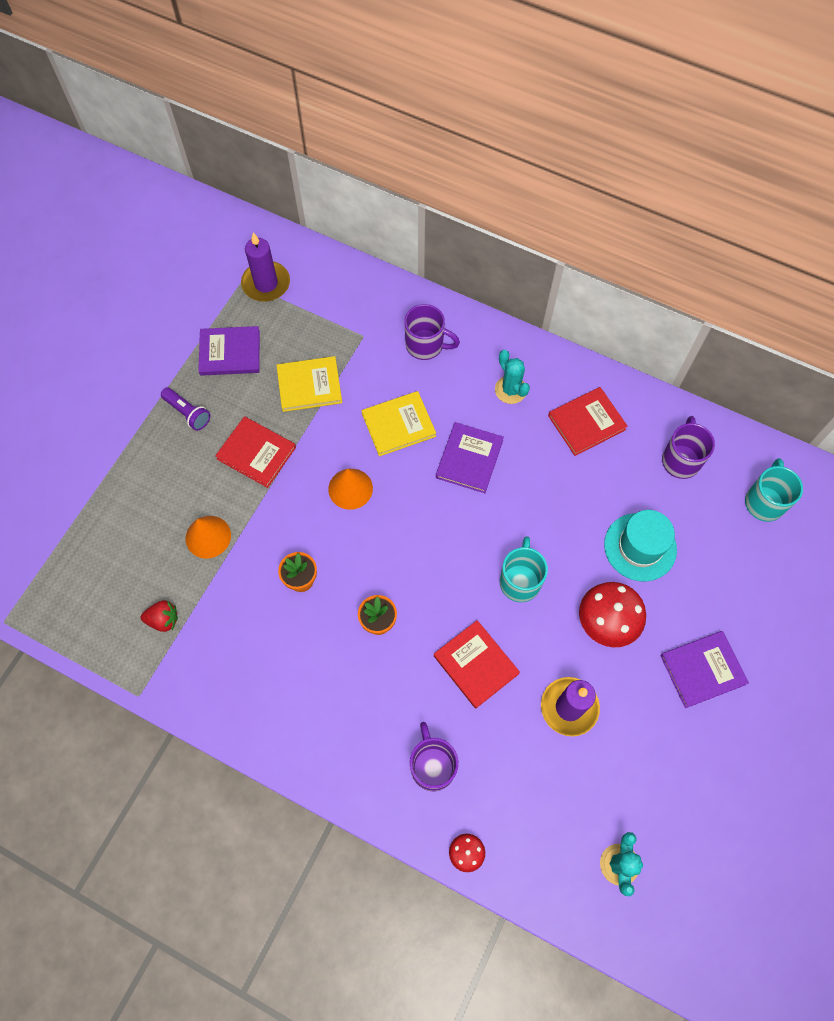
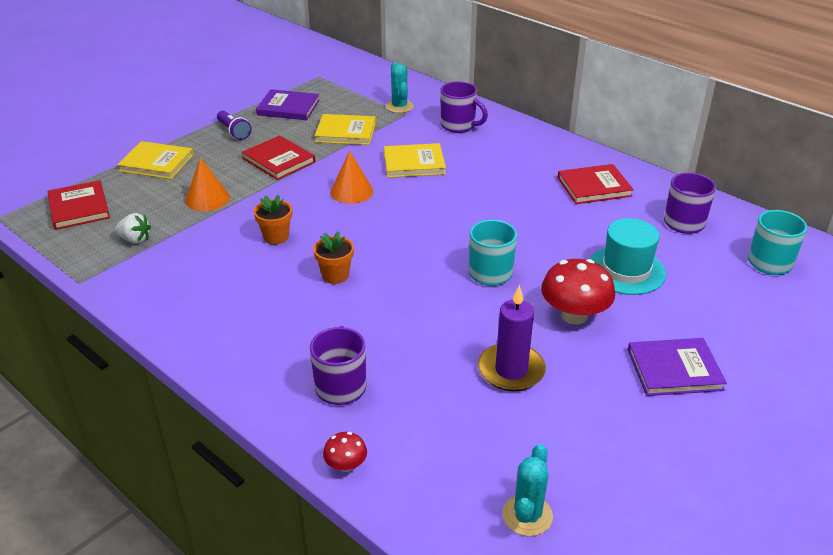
camera: 15 degrees right, 30 degrees down
(128, 489) = (156, 163): none -> yellow book
(163, 620) = (135, 240): red strawberry -> white strawberry
(266, 284) = (338, 80): purple candle -> none
(469, 459) = (471, 191): purple book -> none
(476, 665) = (421, 321): red book -> red book (79, 208)
(510, 390) = (527, 159): turquoise cactus -> turquoise cactus (399, 107)

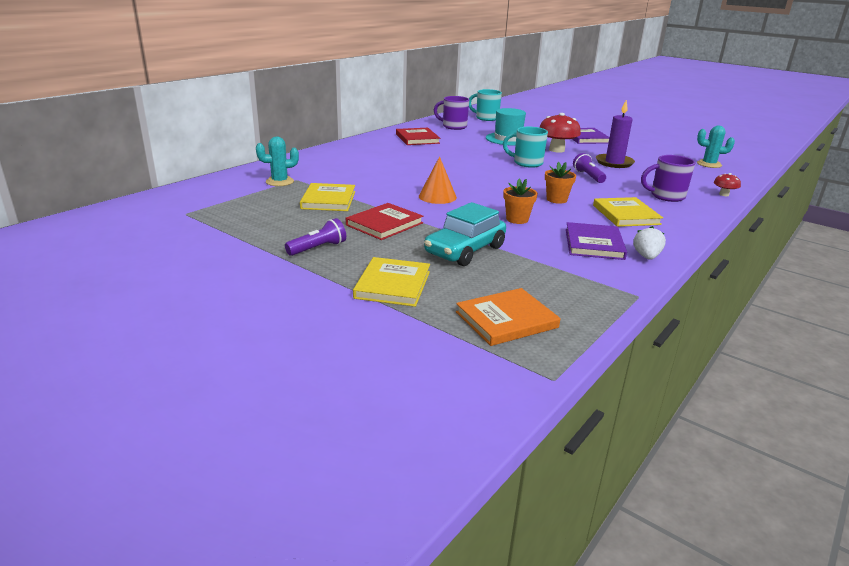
camera: 95 degrees left, 10 degrees down
(79, 208) = (506, 320): red book -> orange book
(135, 240) = (553, 277): white strawberry -> white strawberry (646, 256)
(207, 198) = (465, 250): orange cone -> turquoise car
(288, 108) = (264, 225): purple book -> purple book (594, 244)
(414, 163) = (388, 178): yellow book -> yellow book (625, 215)
(433, 323) = (588, 176): none -> purple flashlight
(459, 126) = (323, 164): purple mug -> none

